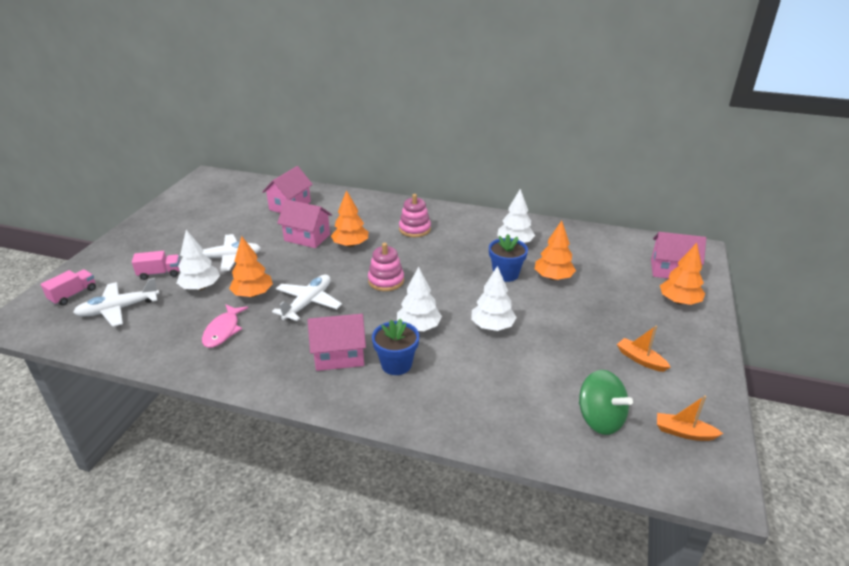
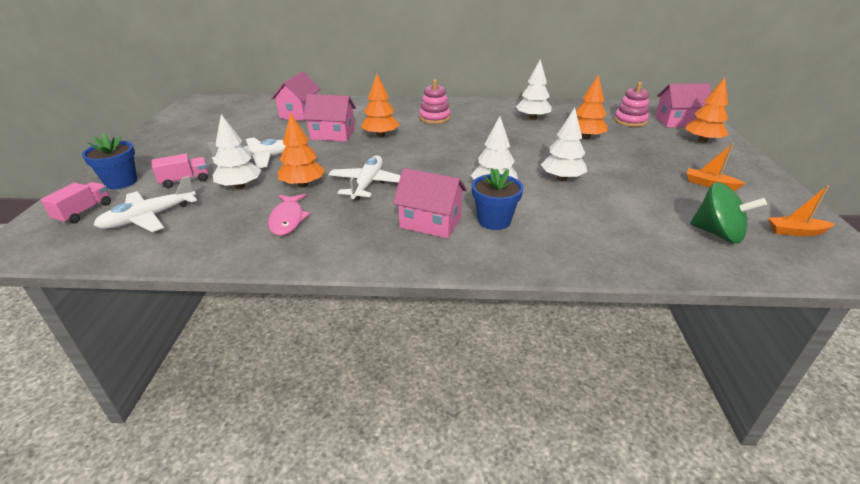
camera: 15 degrees left, 0 degrees up
(339, 356) = (430, 222): pink house -> pink house turned 45 degrees clockwise
(386, 281) = (435, 157): pink stacking toy -> pink stacking toy (630, 121)
(505, 274) = (542, 140): blue flower pot -> blue flower pot (121, 182)

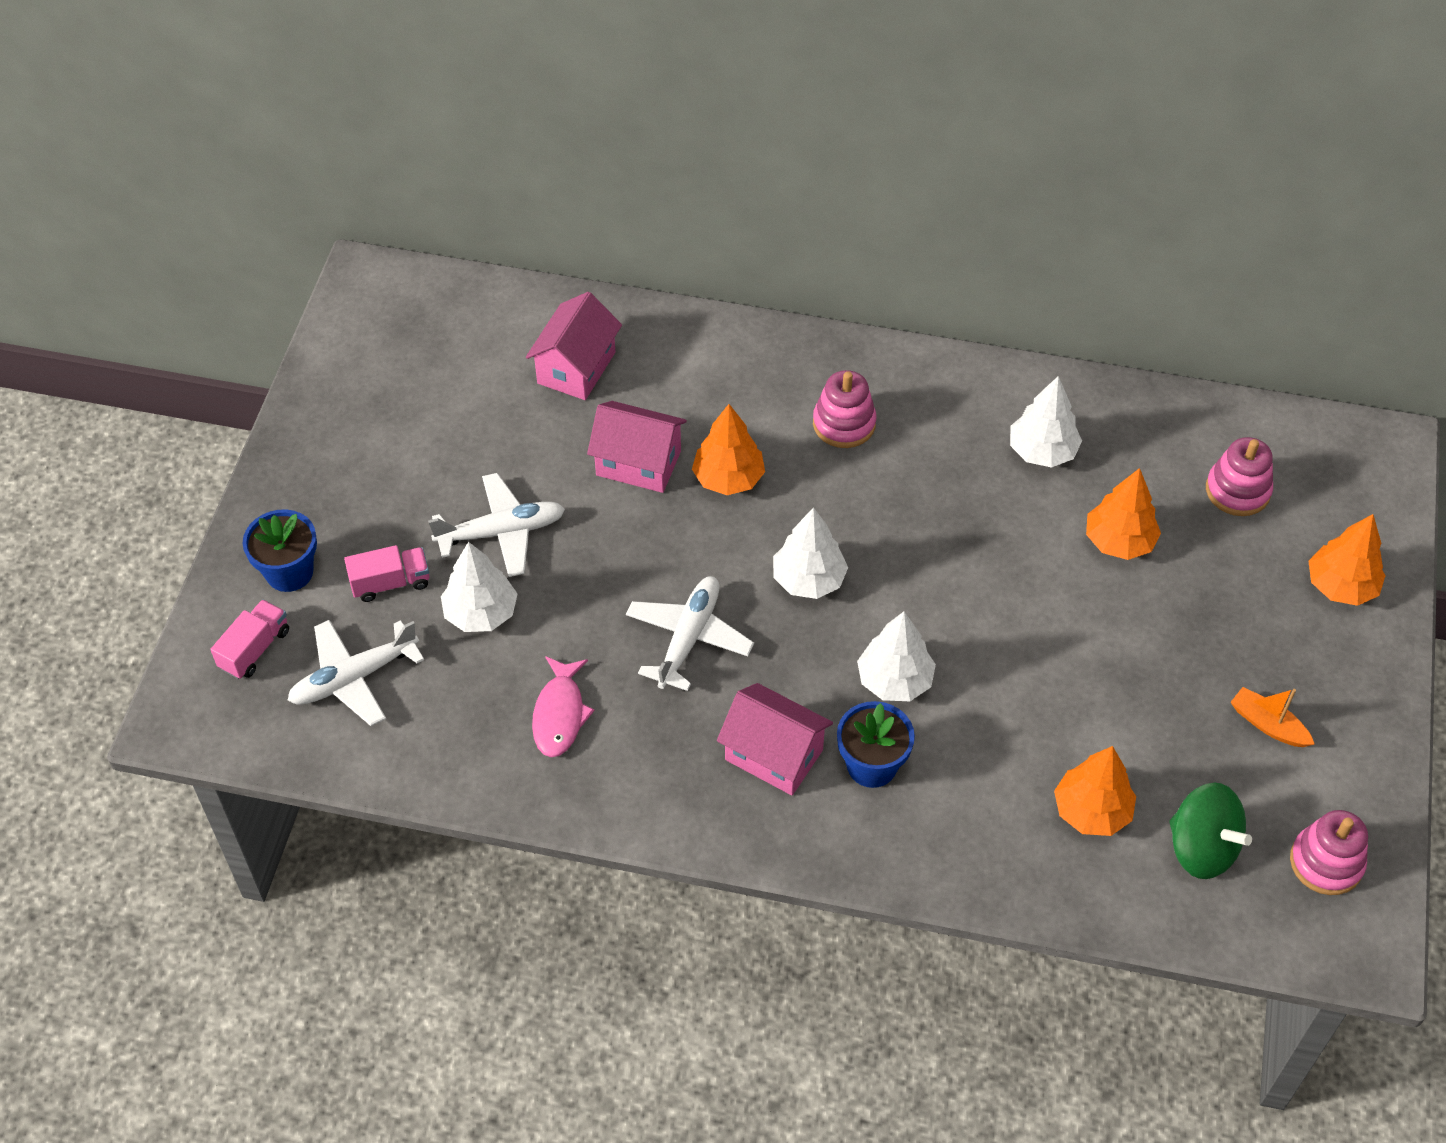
camera: 10 degrees right, 20 degrees up
(303, 184) = (582, 623): orange tree -> orange tree (1091, 811)
(562, 178) = (1020, 669): white tree -> white tree (808, 579)
(677, 122) = (1334, 507): pink house -> none
(795, 232) = (1326, 862): orange boat -> pink stacking toy

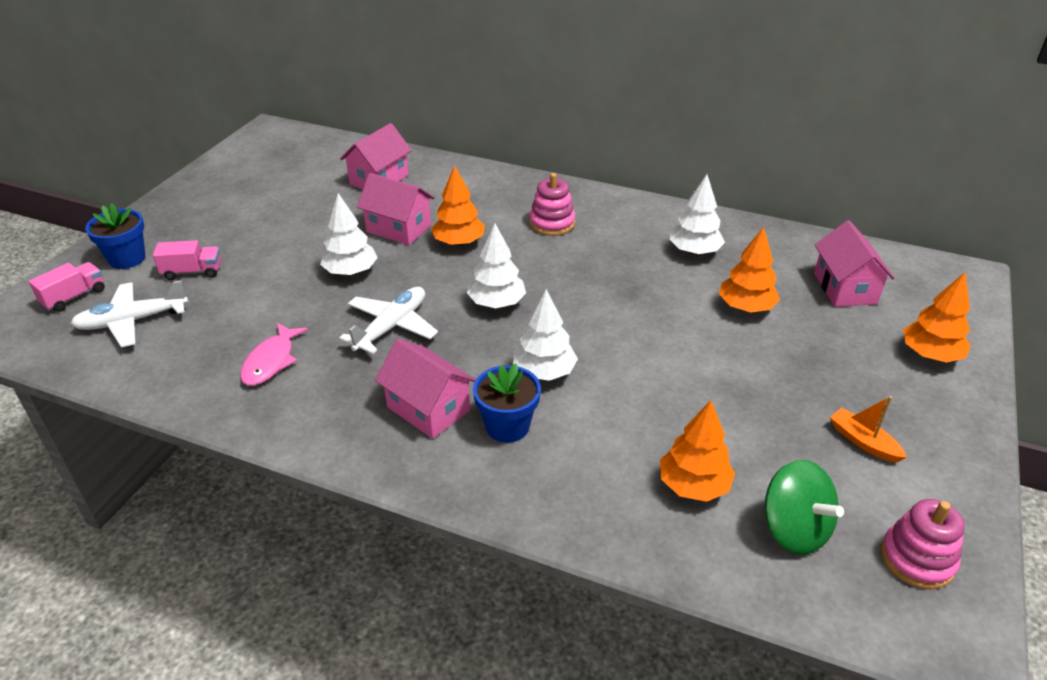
camera: 10 degrees right, 15 degrees down
(481, 613) = (246, 295): white tree -> white tree (350, 272)
(502, 532) = (285, 254): white plane -> none
(1237, 490) = (845, 288): pink stacking toy -> pink house

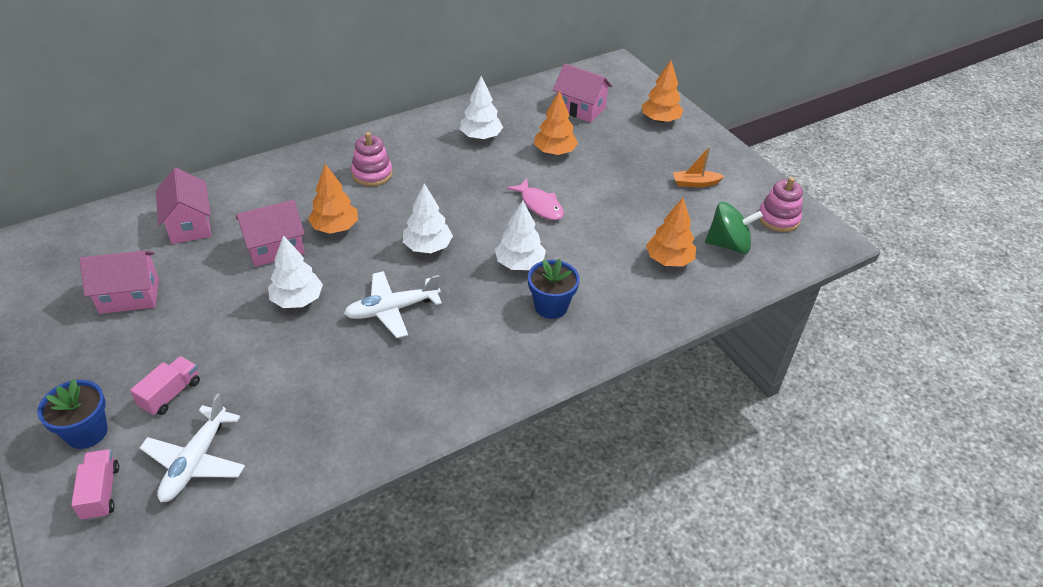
camera: 55 degrees left, 5 degrees up
(271, 361) = (355, 393): pink fish -> pink fish (540, 205)
(392, 327) = (392, 310): white plane -> white plane turned 90 degrees counterclockwise
(428, 409) = (497, 334): pink house -> pink house (129, 296)

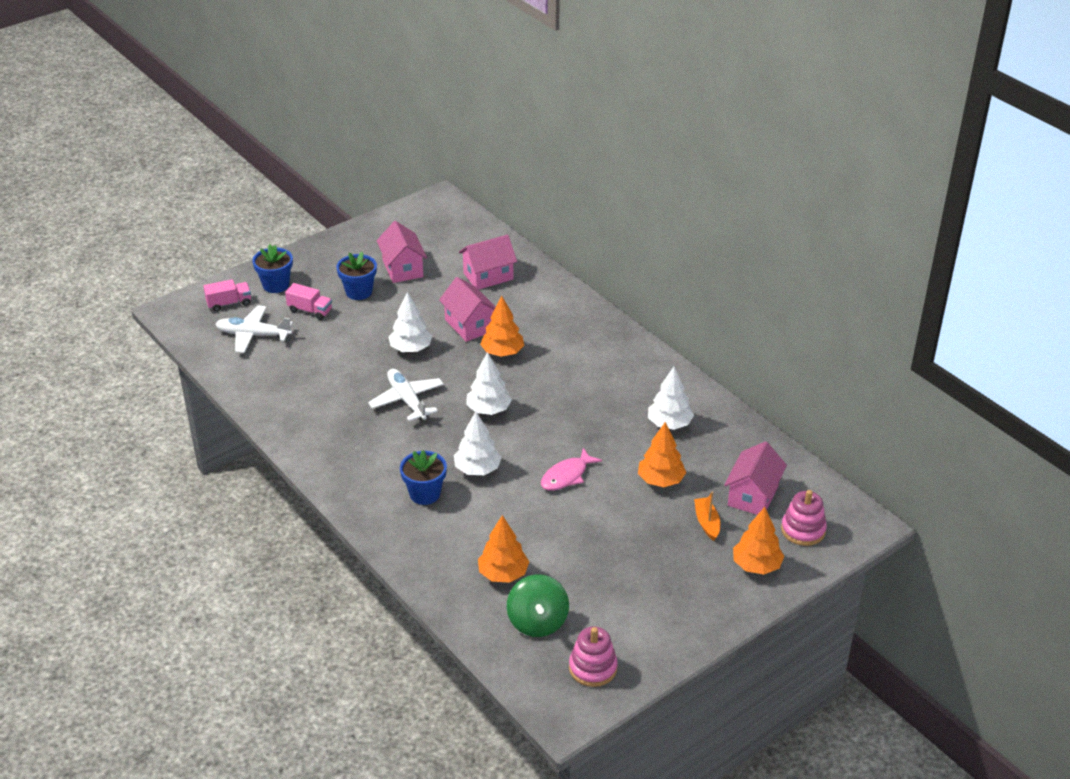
camera: 85 degrees right, 5 degrees down
(155, 341) = (359, 292): none -> blue flower pot
(372, 174) = (584, 361): pink stacking toy -> pink stacking toy (803, 530)
(695, 183) = (638, 596): orange boat -> orange boat (707, 523)

